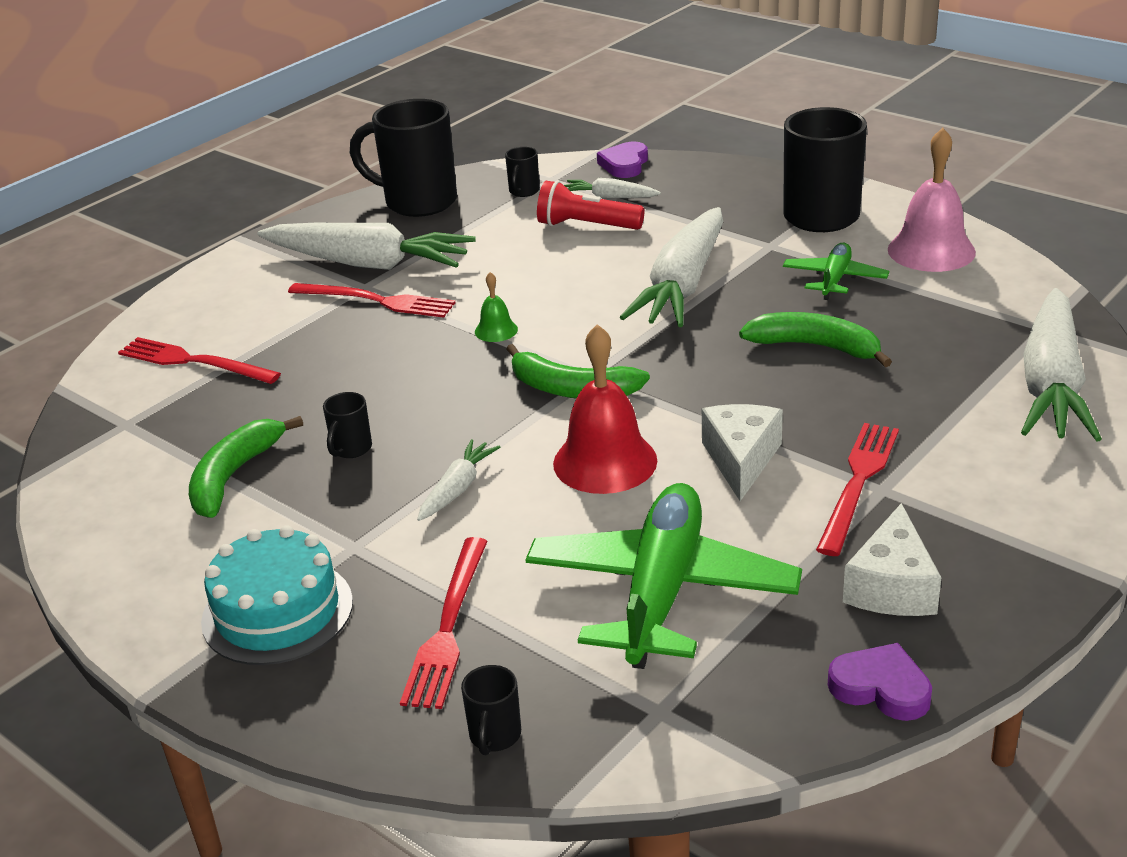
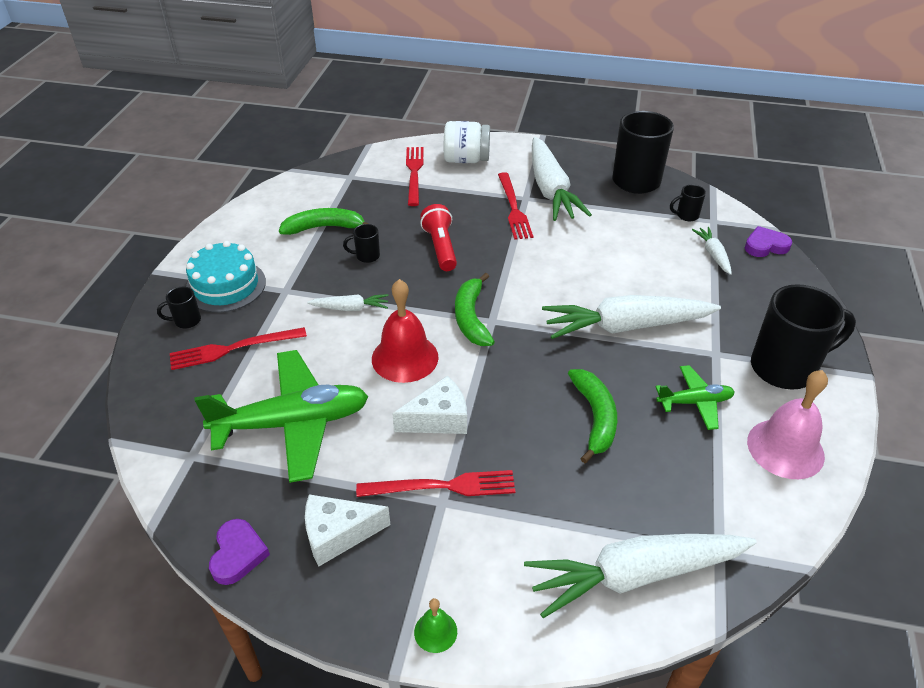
camera: 60 degrees right, 10 degrees up
(217, 310) = (466, 160): none -> white jar
(494, 736) = (156, 397): black mug -> black mug (186, 321)
(496, 330) = (514, 264): green bell -> green bell (435, 631)
(586, 226) = (666, 257): red flashlight -> red flashlight (440, 247)

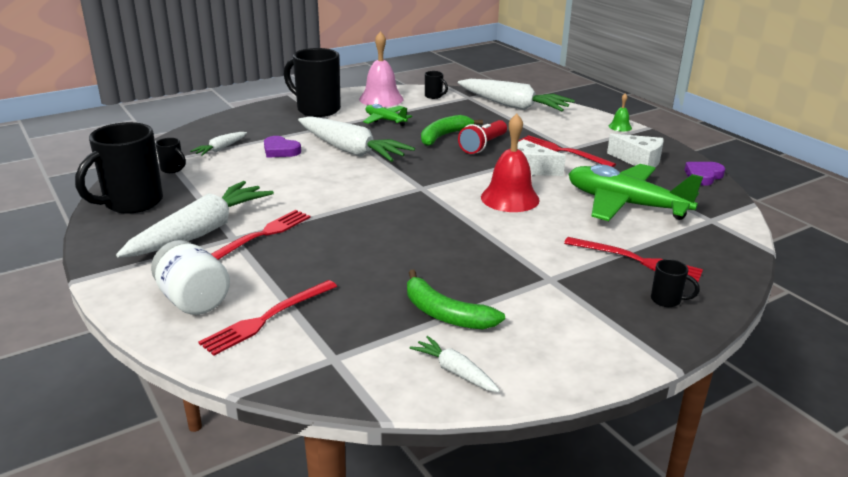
camera: 135 degrees left, 15 degrees down
(226, 286) = (605, 311): turquoise cake -> none
(350, 308) = (510, 240): white carrot -> white carrot (455, 372)
(366, 256) = (443, 267): black mug -> black mug (434, 96)
(440, 247) = (374, 241): red flashlight -> red flashlight (483, 145)
(471, 318) = (432, 194): green banana -> none
(765, 246) = (183, 138): purple heart -> purple heart (280, 151)

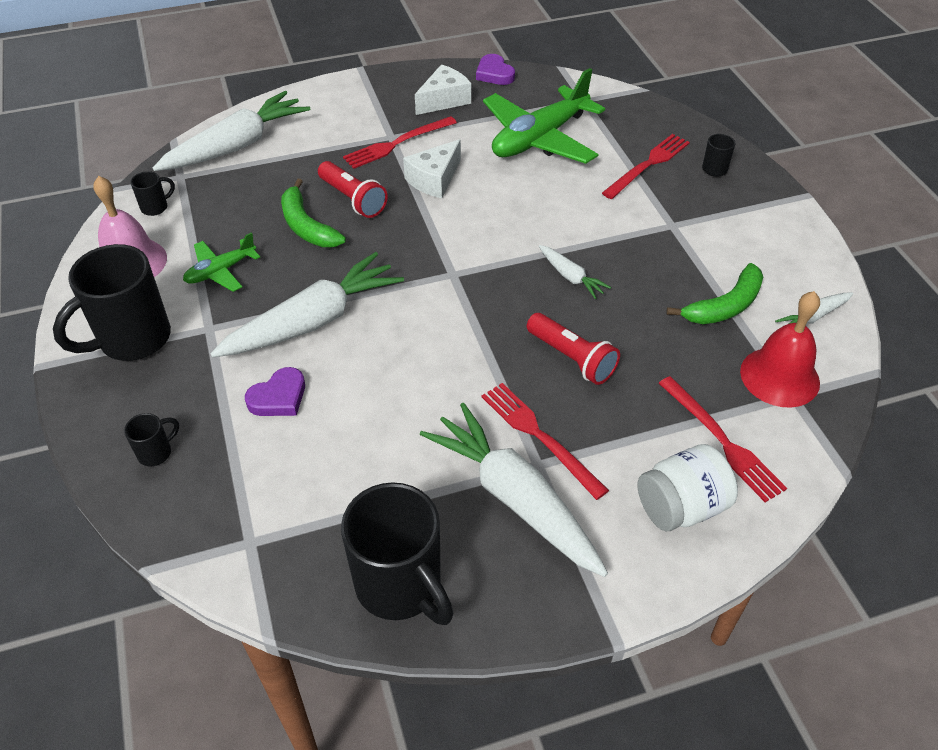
camera: 75 degrees left, 20 degrees up
(173, 169) = (293, 535): black mug -> black mug (156, 452)
(221, 149) = (237, 470): white carrot -> white carrot (570, 277)
(346, 242) = (572, 358): none -> red flashlight
(510, 198) = (502, 211): red bell -> red bell (779, 376)
(620, 127) = (349, 85): green bell -> none

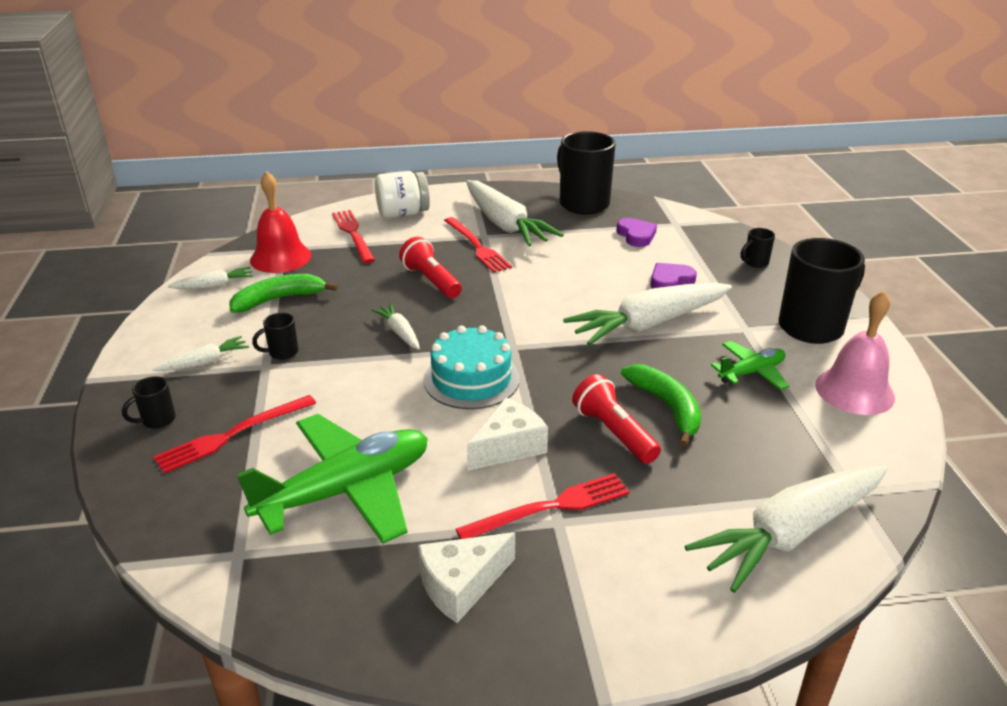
camera: 170 degrees left, 15 degrees down
(155, 207) = (862, 450): black mug -> black mug (282, 353)
(481, 233) = (471, 379): none -> turquoise cake
(494, 74) = (353, 639): purple heart -> purple heart (636, 235)
(729, 222) = (204, 362): none -> white carrot

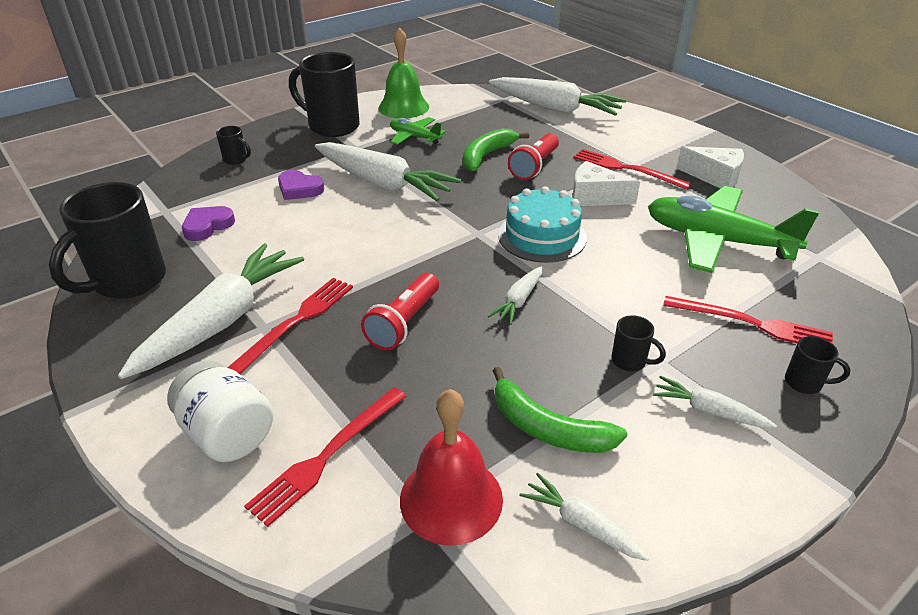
camera: 120 degrees left, 5 degrees up
(854, 391) = (403, 107): pink bell -> green bell

